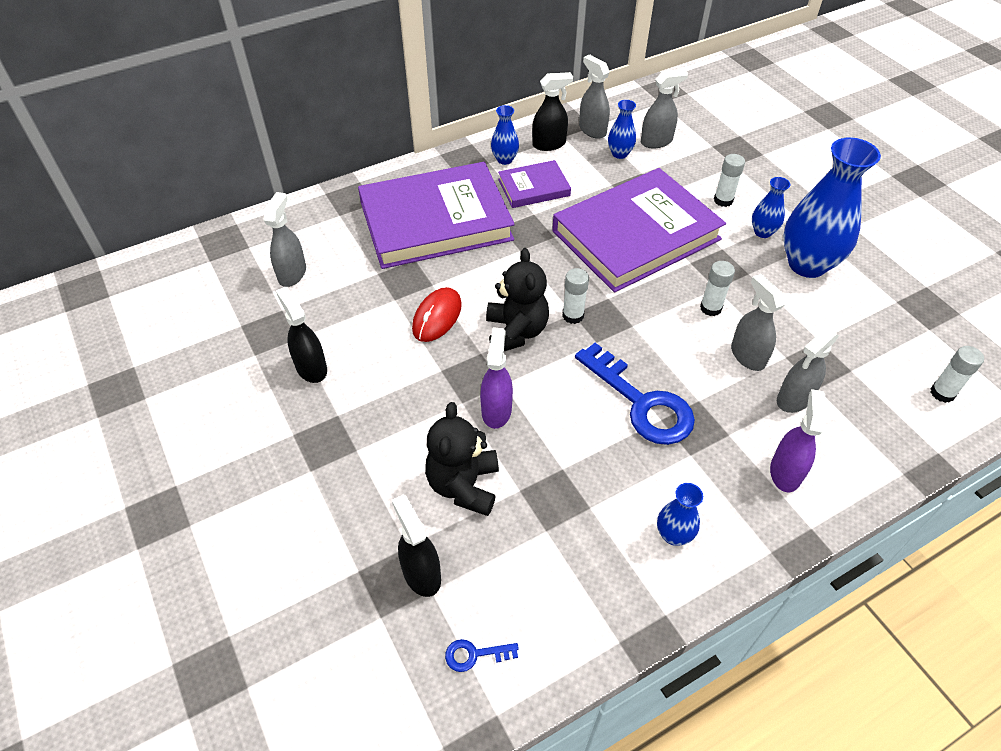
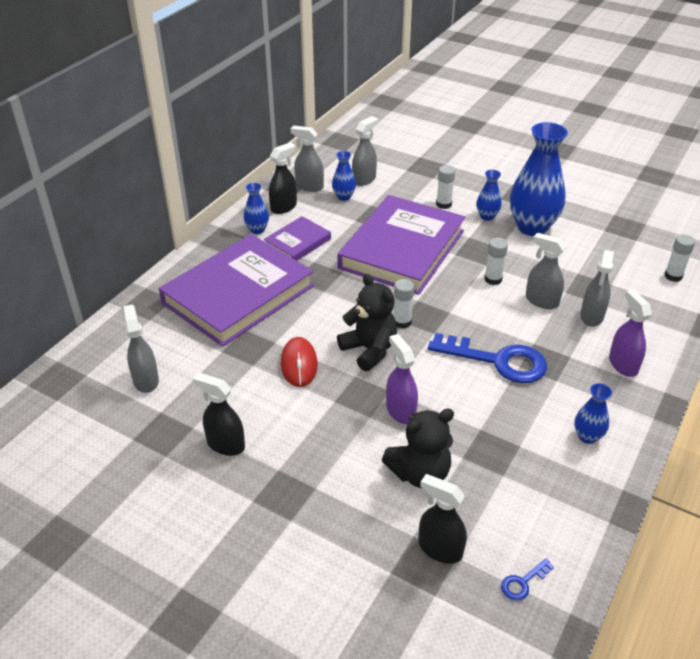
camera: 30 degrees left, 10 degrees down
(464, 485) = (420, 473): black teddy bear -> black teddy bear turned 90 degrees counterclockwise

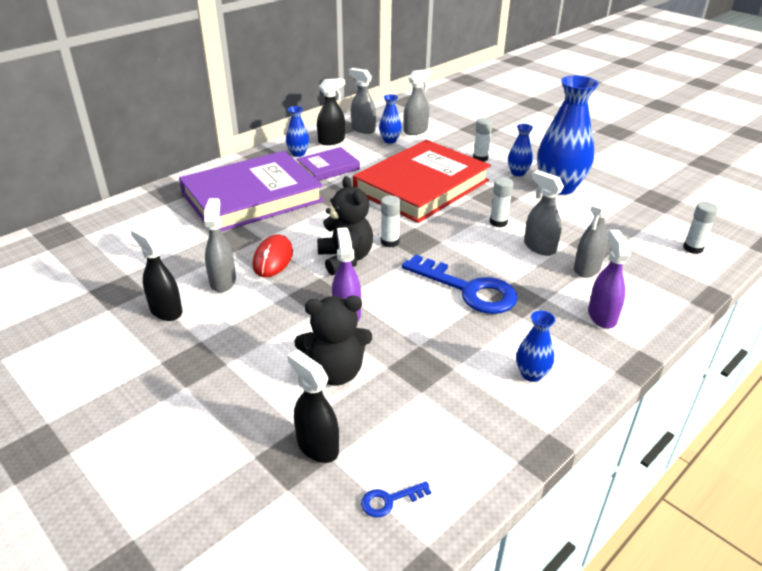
camera: 15 degrees right, 5 degrees down
(146, 380) = (130, 248): grey spray bottle -> grey spray bottle (223, 281)
(402, 249) = (422, 186): purple book -> red book

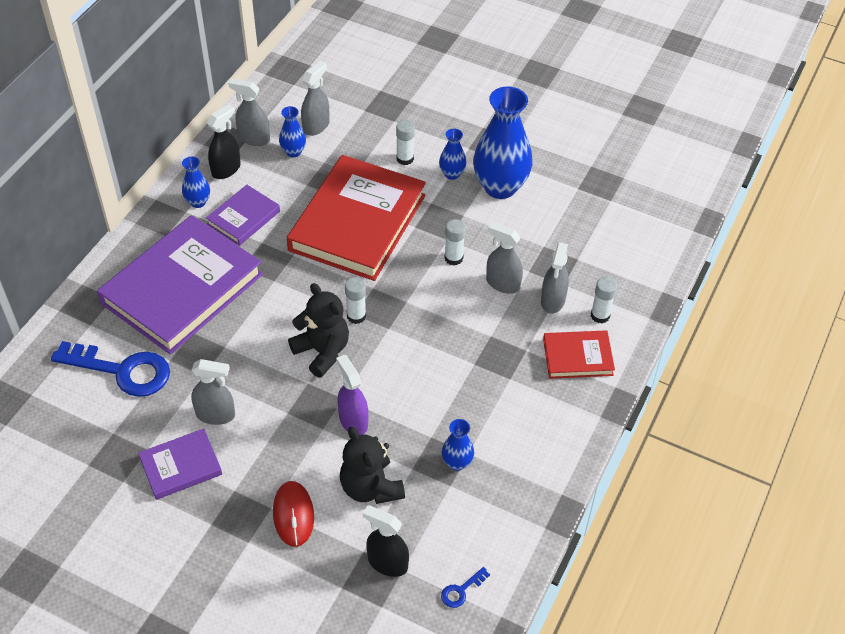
camera: 20 degrees left, 15 degrees up
(166, 310) = (181, 466): black spray bottle -> purple book
(223, 281) = (216, 415): grey spray bottle -> grey spray bottle turned 120 degrees clockwise
(273, 259) = (250, 371): red mouse -> red mouse (293, 515)
(335, 372) = (370, 487): black teddy bear -> black teddy bear turned 90 degrees clockwise
(468, 290) = (453, 359): blue key -> blue key (122, 371)
(531, 374) = (534, 440): blue vase -> blue vase (457, 463)
(602, 316) = (577, 357): purple spray bottle -> red book
(693, 248) = (643, 246): white glue stick -> white glue stick (600, 315)

